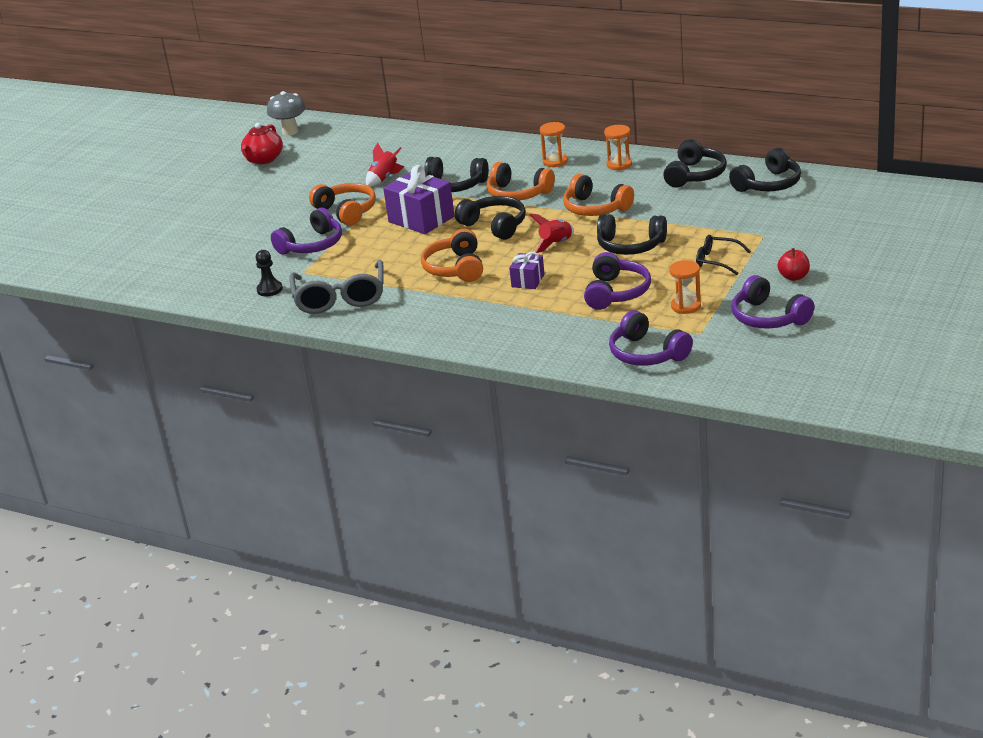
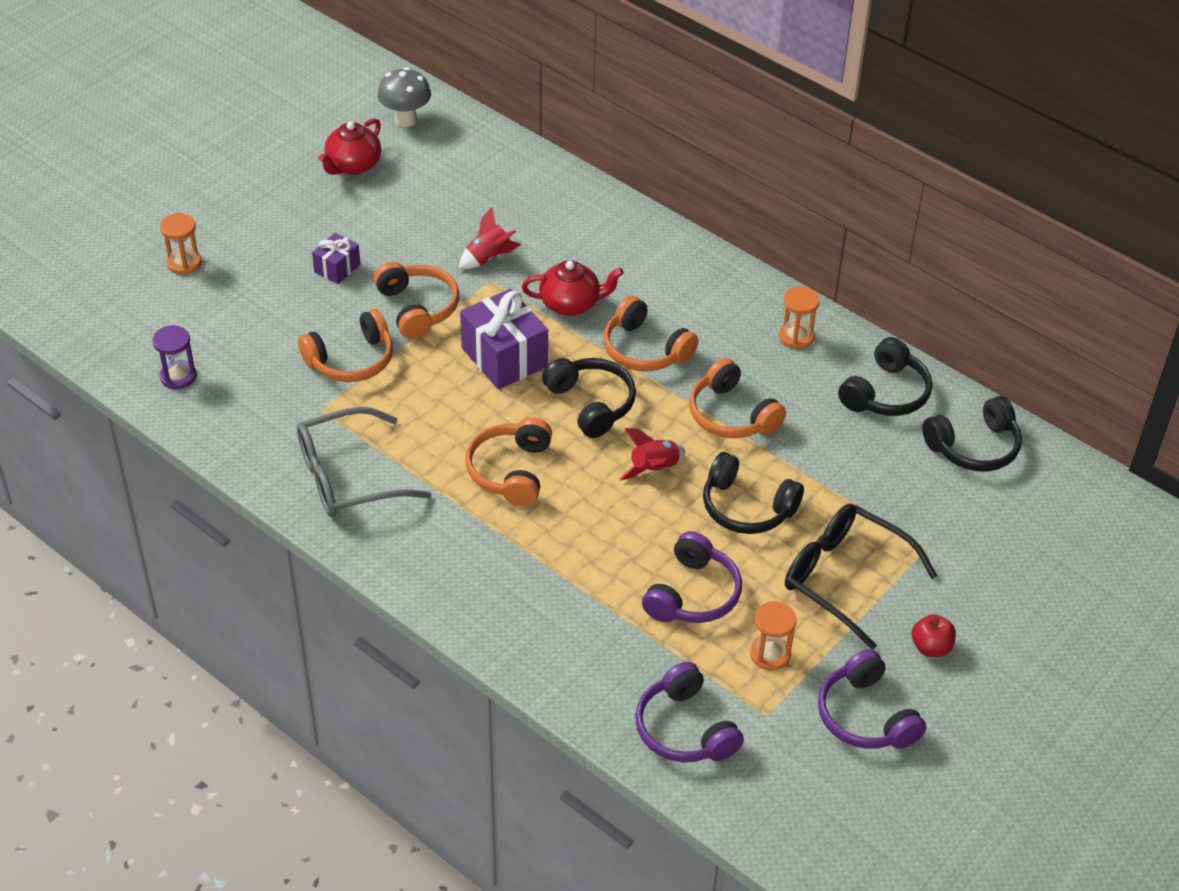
camera: 10 degrees right, 15 degrees up
(189, 281) = (178, 376): none -> purple hourglass
(269, 289) = (269, 429): black pawn -> none
(312, 245) = (351, 360): purple headphones -> orange headphones
(340, 297) = (348, 477): grey glasses -> grey glasses turned 60 degrees clockwise
(454, 185) = (571, 304): black headphones -> red teapot
(528, 280) = (591, 529): purple gift -> purple gift (337, 268)
(555, 161) = (716, 301): orange hourglass -> orange hourglass (184, 263)
(717, 261) = (845, 578): black glasses -> black glasses, size x1.83

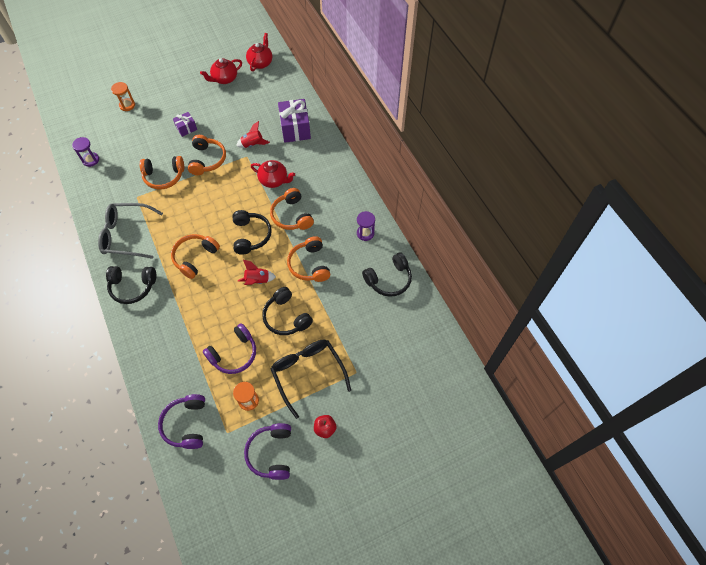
camera: 25 degrees right, 15 degrees up
(405, 120) = (260, 63): grey mushroom -> red teapot
(504, 357) = (228, 198): purple gift -> purple gift (295, 129)
(796, 336) = (365, 233): orange hourglass -> purple hourglass
(974, 447) = (413, 325): black headphones -> black headphones (133, 286)

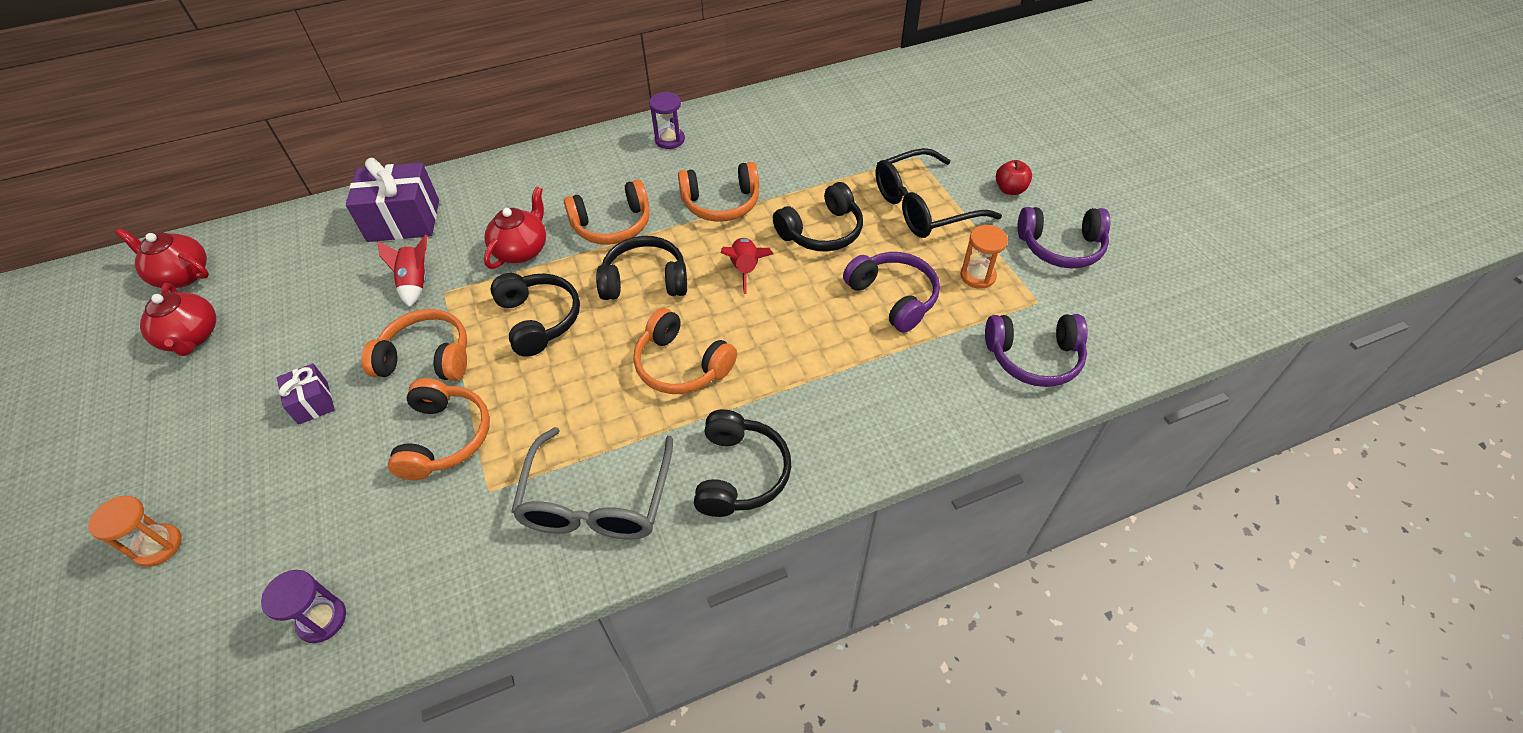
camera: 85 degrees left, 10 degrees down
(389, 279) = (759, 119): black headphones -> black headphones (538, 320)

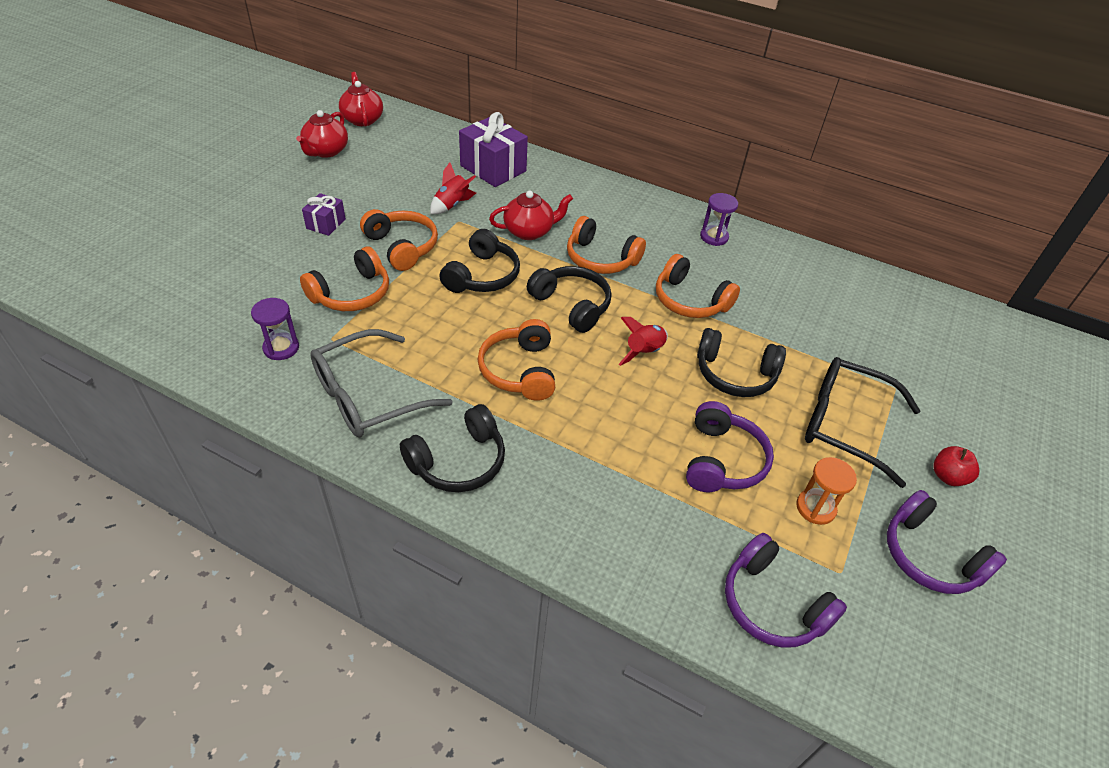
camera: 45 degrees right, 5 degrees down
(158, 546) = (187, 232): orange hourglass -> none
(322, 620) = (188, 325): purple hourglass -> purple hourglass (281, 348)

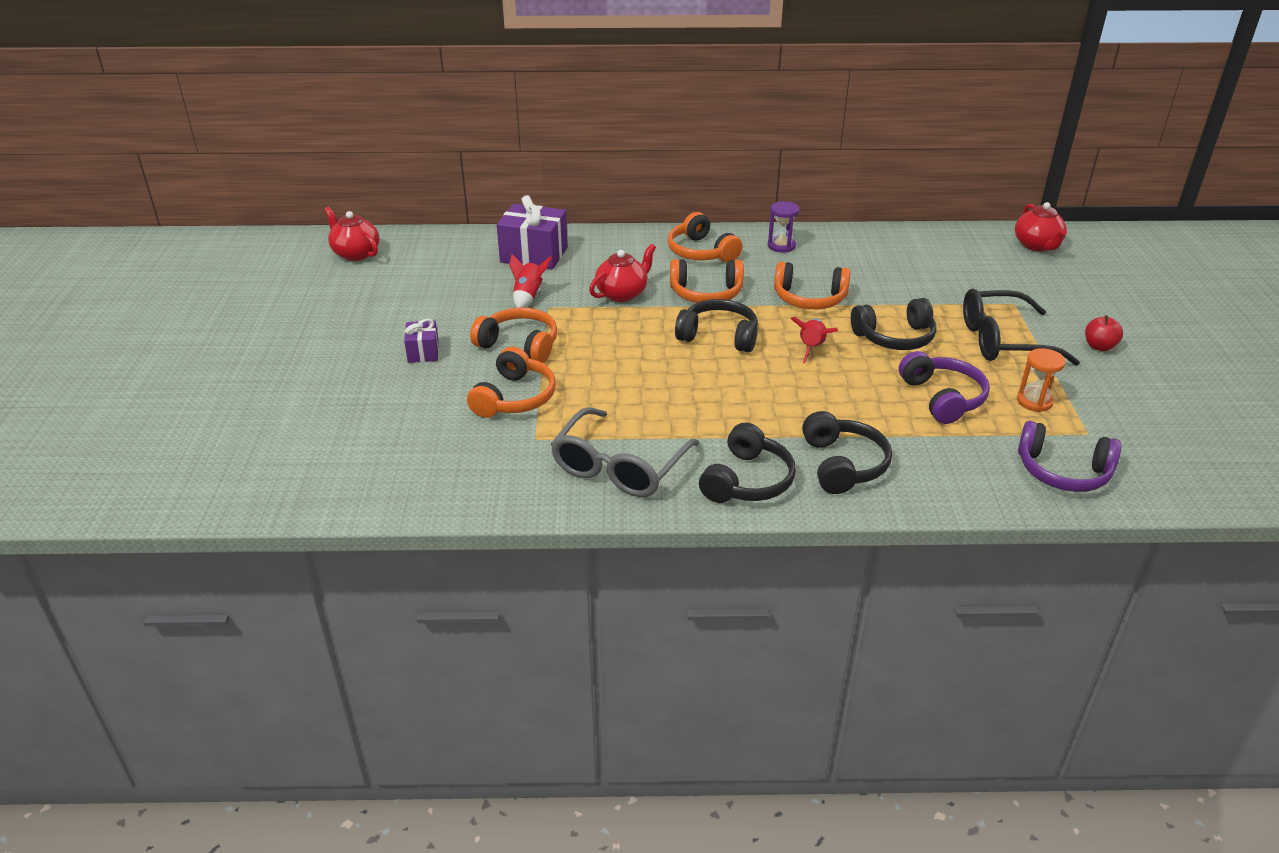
camera: 25 degrees left, 10 degrees down
(281, 348) = (497, 463): purple hourglass -> none
(326, 151) = (350, 292): red teapot -> red teapot (1037, 245)
(482, 276) = (618, 342): black headphones -> black headphones (842, 464)
(520, 370) = (727, 398): orange headphones -> orange headphones (701, 252)
(930, 556) = (1132, 399): purple headphones -> none

